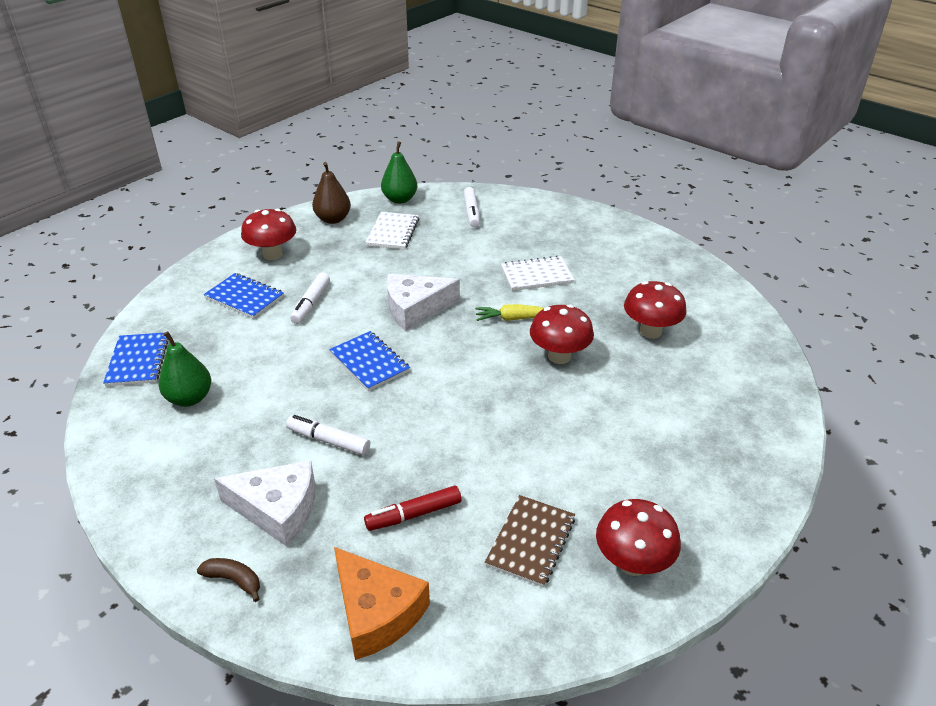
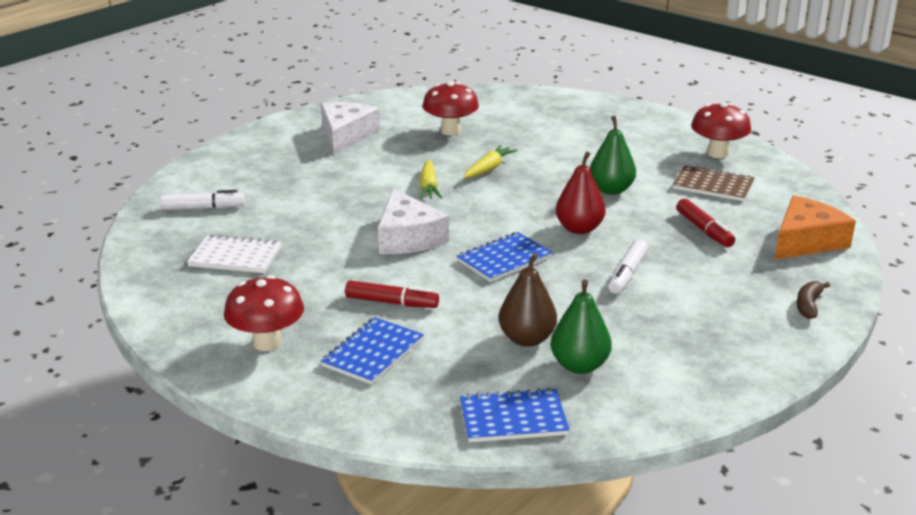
camera: 90 degrees left, 10 degrees down
(278, 510) = (723, 292): white cheese -> white cheese (346, 136)
(311, 303) = (391, 302): white marker -> red marker
(333, 219) = (184, 302): brown pear -> brown pear (527, 339)
(400, 199) = (147, 255): green pear -> green pear (611, 190)
(424, 414) = (579, 229): none -> red pear
(536, 275) = (351, 175): white notebook -> none
(559, 356) = (488, 169): red mushroom -> yellow carrot

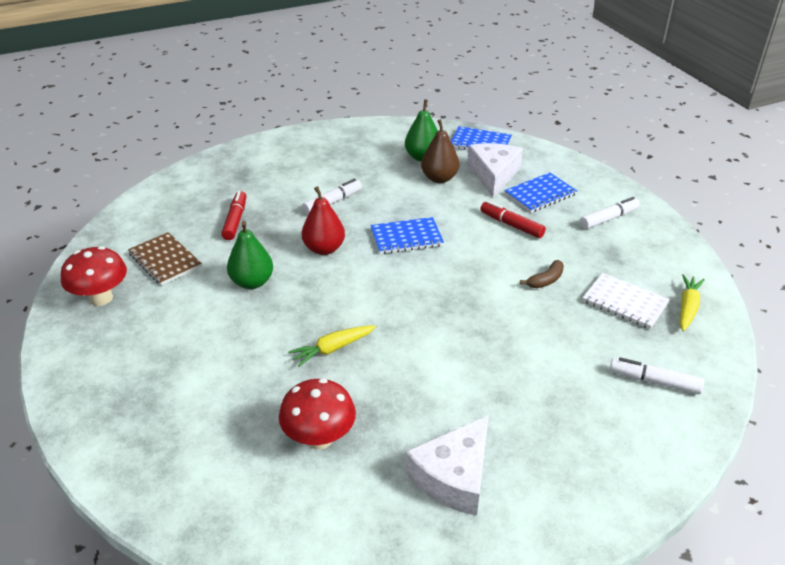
camera: 155 degrees left, 10 degrees up
(267, 343) = (608, 218): red mushroom -> white marker
(408, 237) = (468, 281): white cheese -> white cheese (493, 175)
(428, 187) = (411, 340): yellow carrot -> yellow carrot (687, 308)
(806, 241) = (183, 192): orange cheese -> none
(808, 305) = (252, 154): brown banana -> brown banana (545, 280)

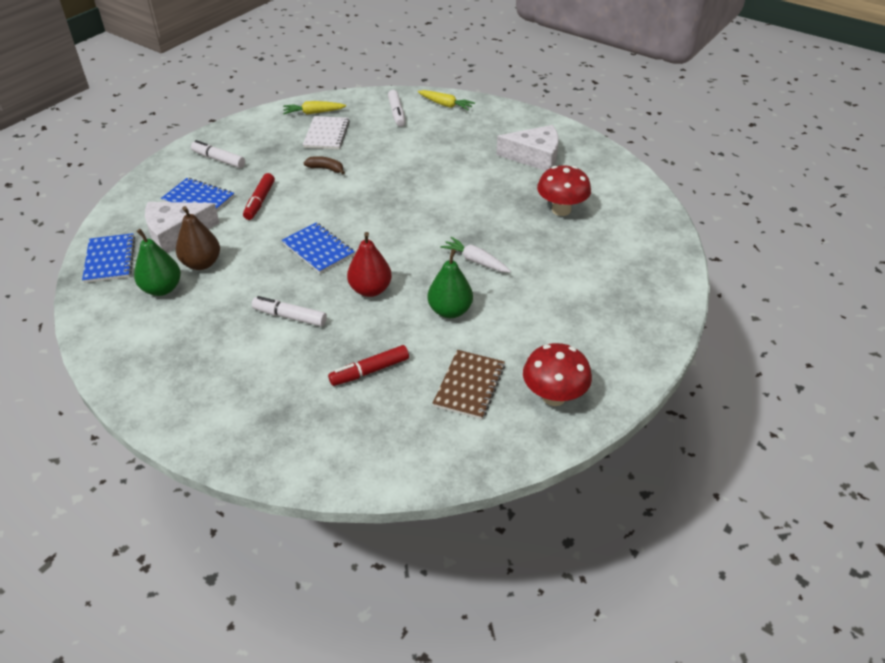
camera: 120 degrees left, 5 degrees up
(299, 325) = (475, 261): none -> white carrot
(333, 349) = (483, 235): yellow carrot -> yellow carrot (445, 105)

